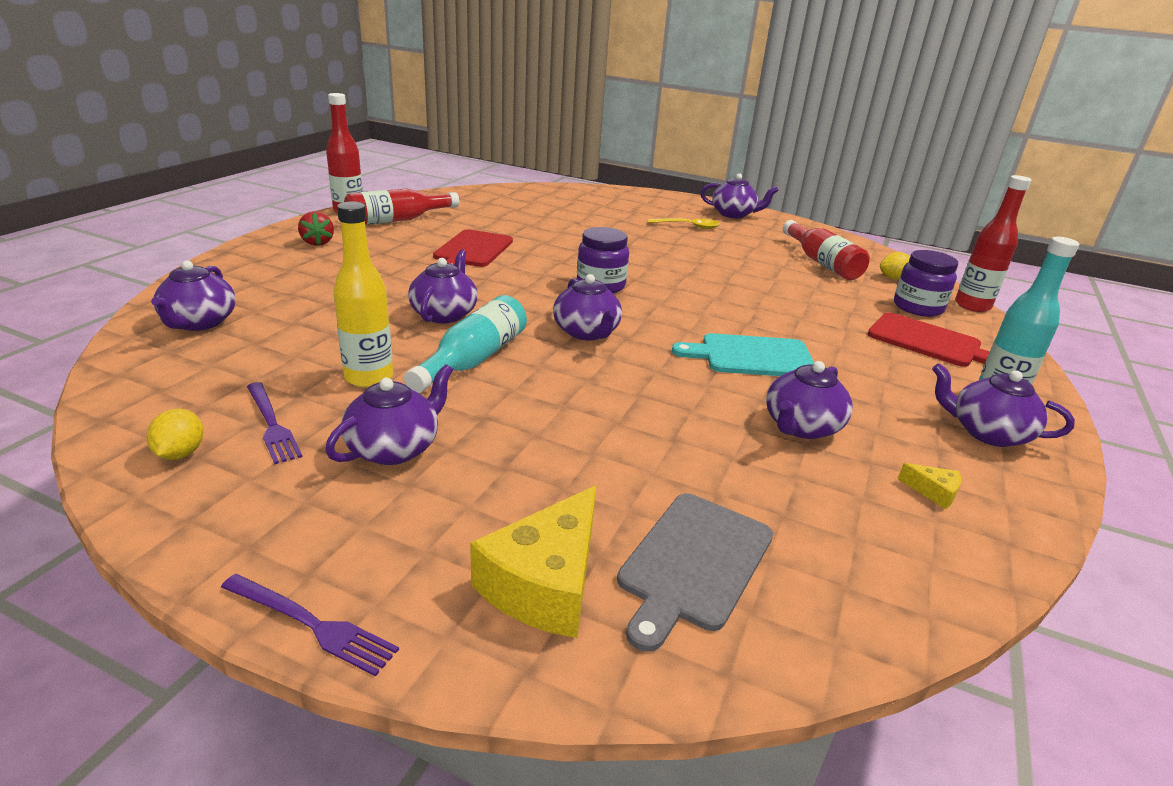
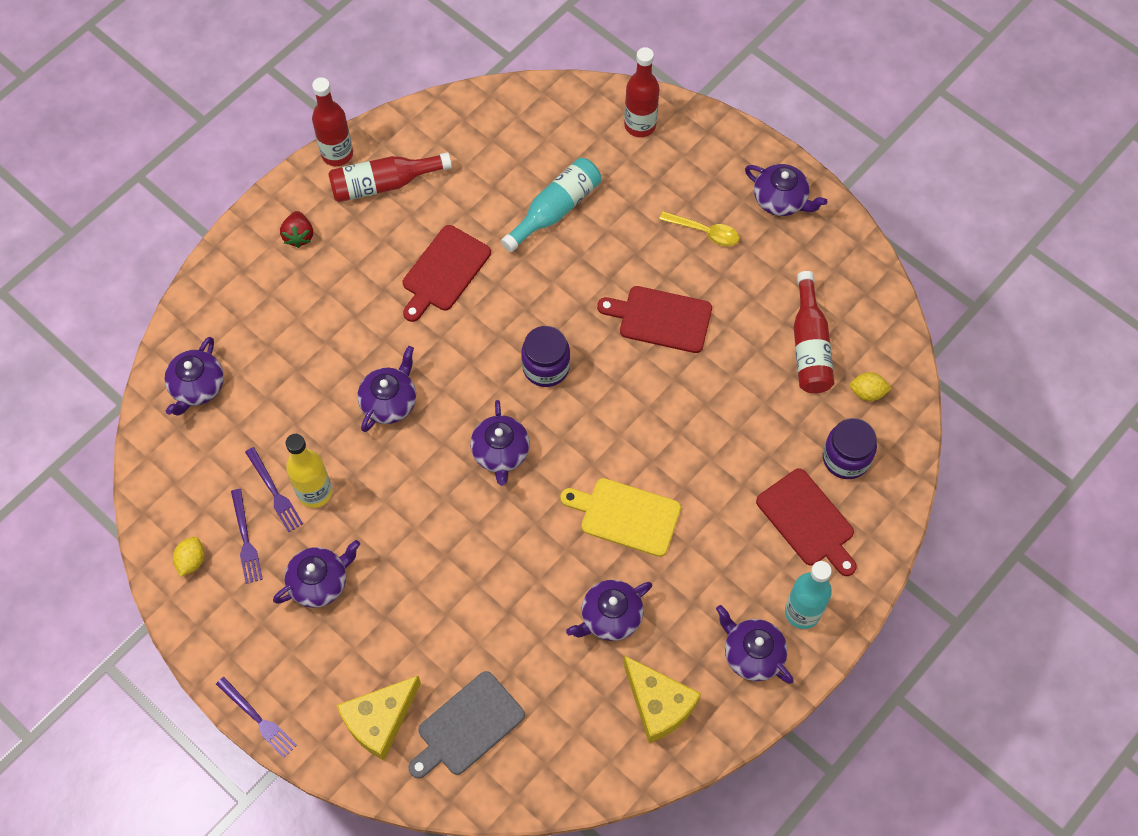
camera: 20 degrees right, 35 degrees up
(311, 382) = (274, 492): none -> purple fork
(473, 359) = (396, 480): turquoise bottle -> turquoise bottle (555, 210)
(687, 259) = (661, 319): none -> red cutting board
(752, 356) = (626, 516): turquoise cutting board -> yellow cutting board
(933, 492) = (658, 704): yellow cheese -> yellow cheese, size x2.29
(972, 306) = (909, 463): red bottle -> red bottle (640, 125)

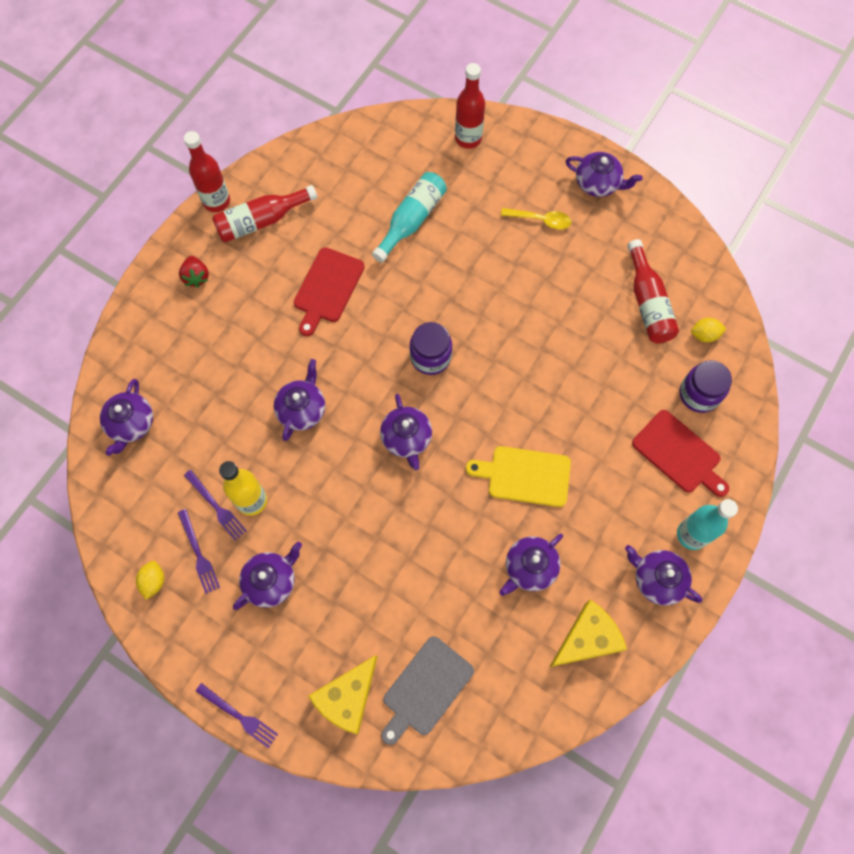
camera: 10 degrees left, 5 degrees up
(658, 704) = (587, 638): yellow cheese -> yellow cheese turned 75 degrees counterclockwise
(661, 319) = (519, 300): red cutting board -> none

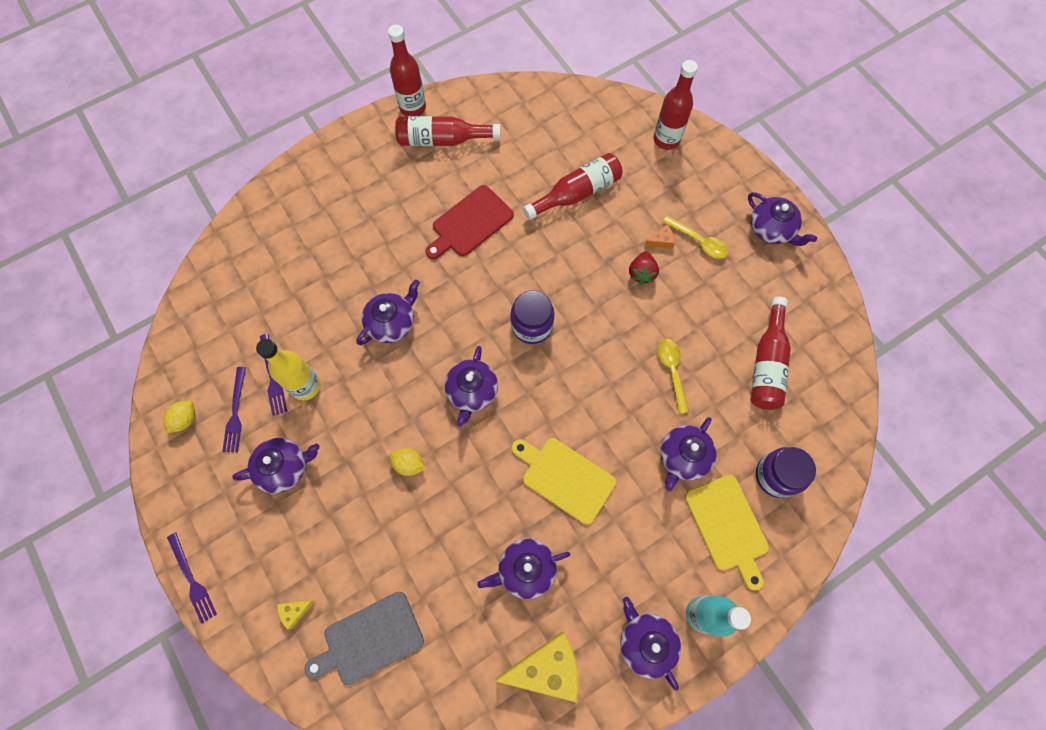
camera: 25 degrees right, 0 degrees up
(131, 424) = (240, 271): purple teapot -> purple teapot (683, 457)
(196, 277) = (361, 166): red strawberry -> red strawberry (641, 273)
(347, 697) = (295, 611): yellow cheese -> yellow cheese, size x0.44
(411, 220) = (577, 193): turquoise bottle -> red bottle
(507, 233) = (661, 241): none -> orange cheese
(571, 344) = (672, 371): none -> yellow spoon
(679, 454) = (728, 526): red cutting board -> yellow cutting board
(704, 335) = (810, 419): yellow lemon -> yellow lemon (409, 464)

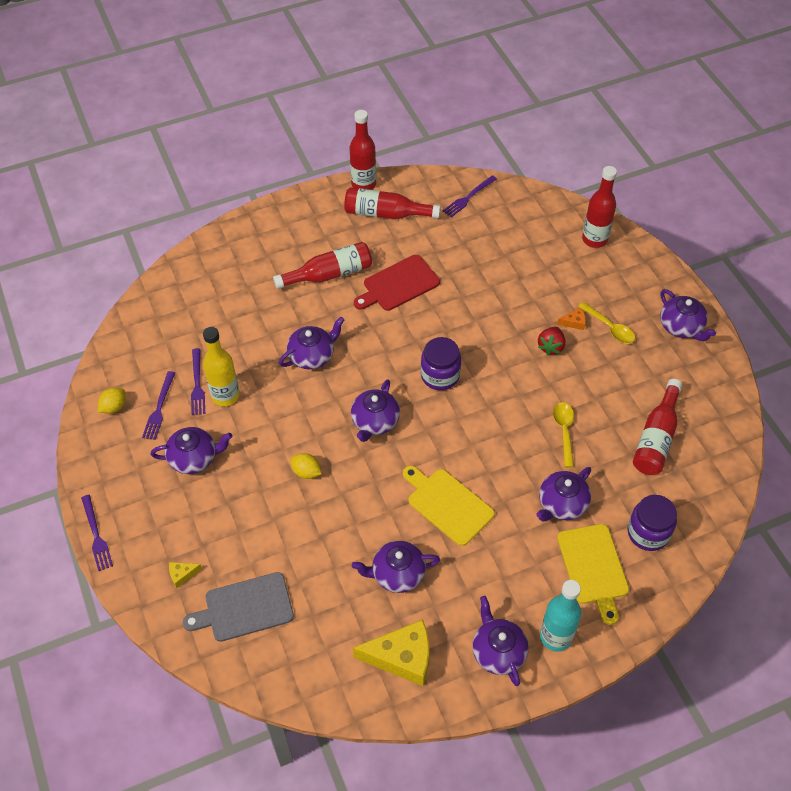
camera: 10 degrees right, 15 degrees down
(527, 108) = (468, 197): none -> purple fork
(577, 193) = (502, 273): red bottle -> red bottle (329, 274)

